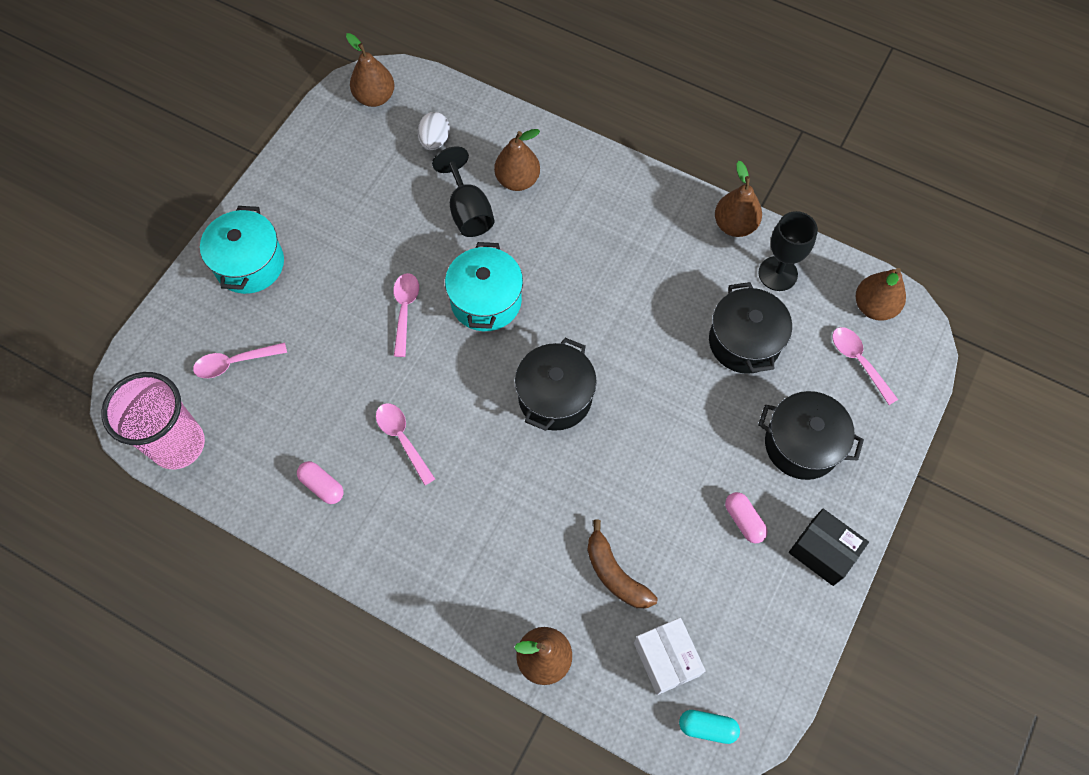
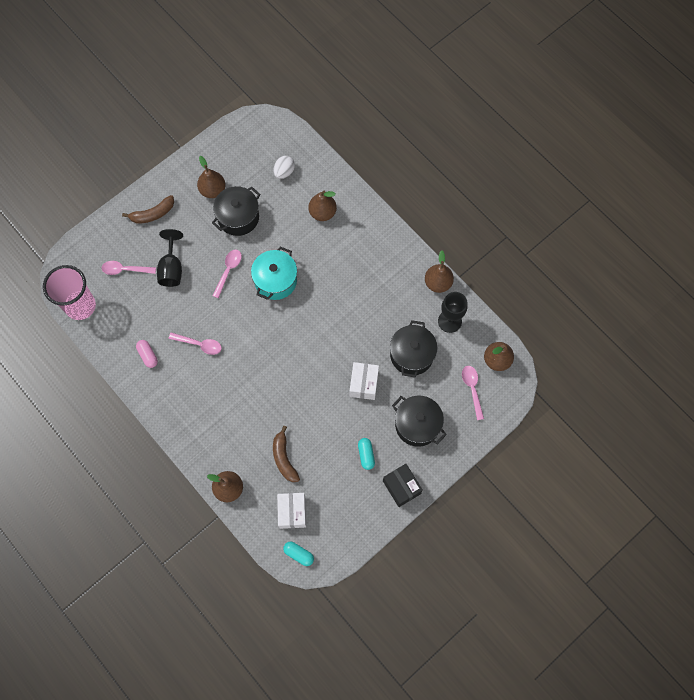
camera: 20 degrees right, 5 degrees up
(249, 264) = (153, 214): turquoise pot -> brown banana
(375, 97) = (260, 132): brown pear -> brown pear (213, 190)
(402, 439) = (199, 344): pink spoon -> pink spoon turned 120 degrees clockwise
(468, 211) = (286, 222): black goblet -> black goblet (171, 268)
(555, 397) = (291, 350): black pot -> black pot (238, 217)
(690, 411) = (363, 384): none -> white box
(744, 520) = (366, 455): pink capsule -> turquoise capsule

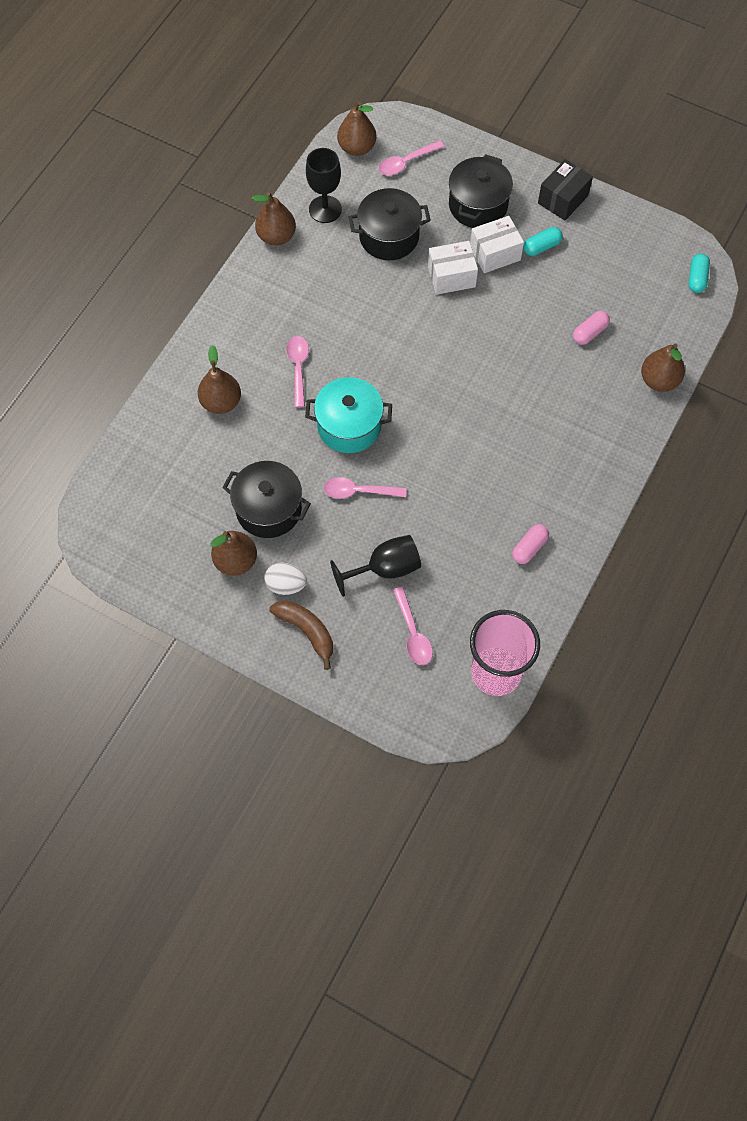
camera: 110 degrees left, 5 degrees down
(199, 344) = (484, 487): pink spoon -> pink spoon (298, 368)
(284, 172) = (171, 474): white egg -> white egg (286, 585)
(284, 458) = (589, 332): brown banana -> pink capsule
(292, 512) = (651, 301): white box -> white box (495, 253)

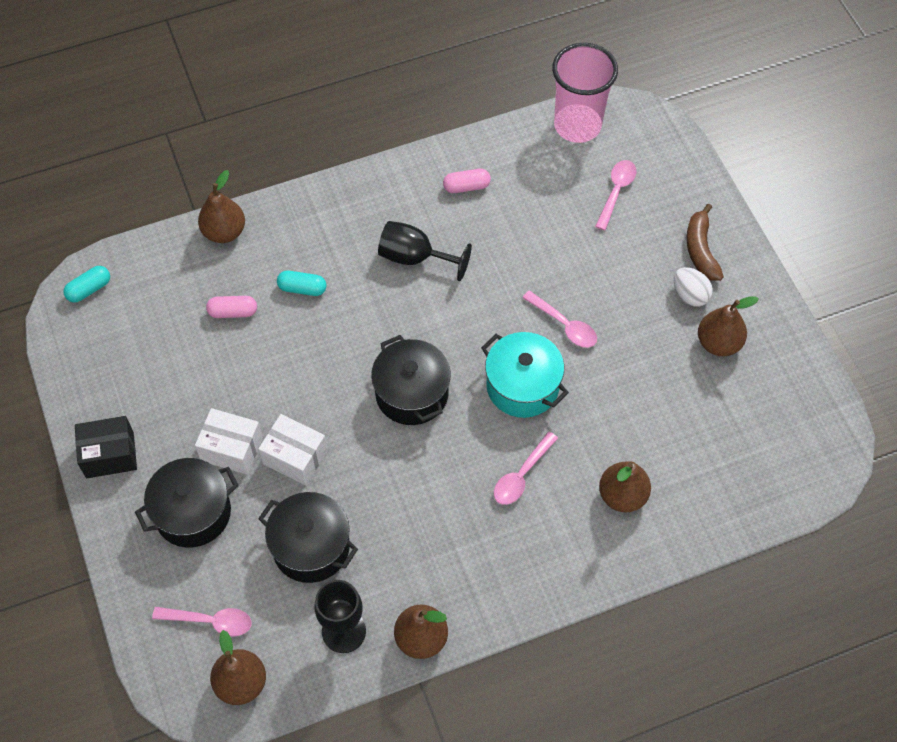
camera: 140 degrees left, 5 degrees down
(268, 509) = (655, 366): black pot -> black pot (412, 393)
(385, 568) = (596, 251): black goblet -> black goblet (415, 258)
(541, 247) = (183, 422): turquoise capsule -> turquoise capsule (302, 288)

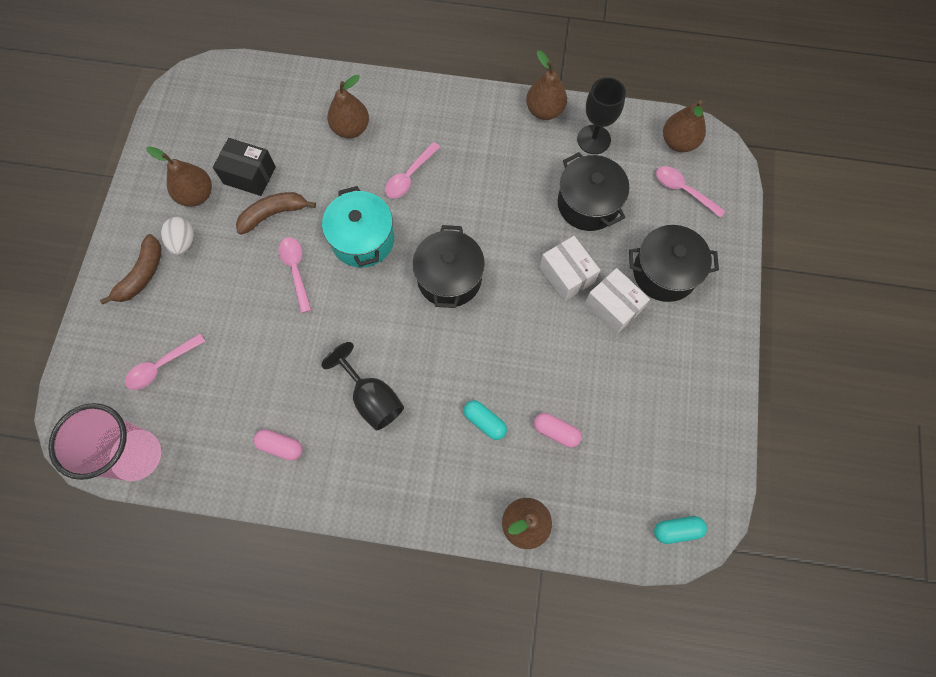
camera: 150 degrees left, 10 degrees up
(110, 455) = (713, 354): black box -> black box (249, 175)
(521, 475) = (409, 176): pink spoon -> pink spoon turned 150 degrees clockwise
(628, 364) = (273, 214): none -> brown banana

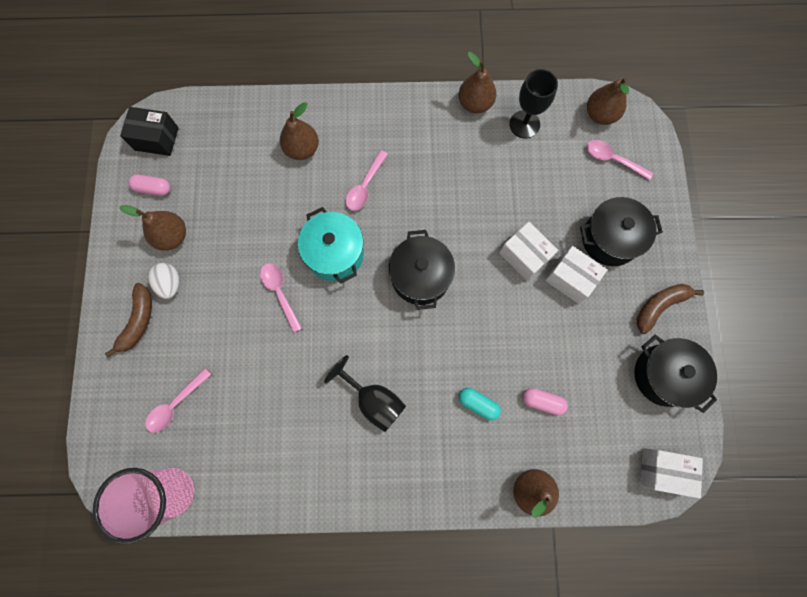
camera: 10 degrees left, 5 degrees up
(249, 175) = (217, 209): black box -> black box (156, 139)
(273, 214) = (248, 243): brown banana -> brown banana (659, 306)
(281, 446) = (301, 459): pink capsule -> pink capsule (153, 188)
(588, 204) = (531, 186): black pot -> black pot (663, 375)
(677, 530) = (662, 470): turquoise capsule -> white box

